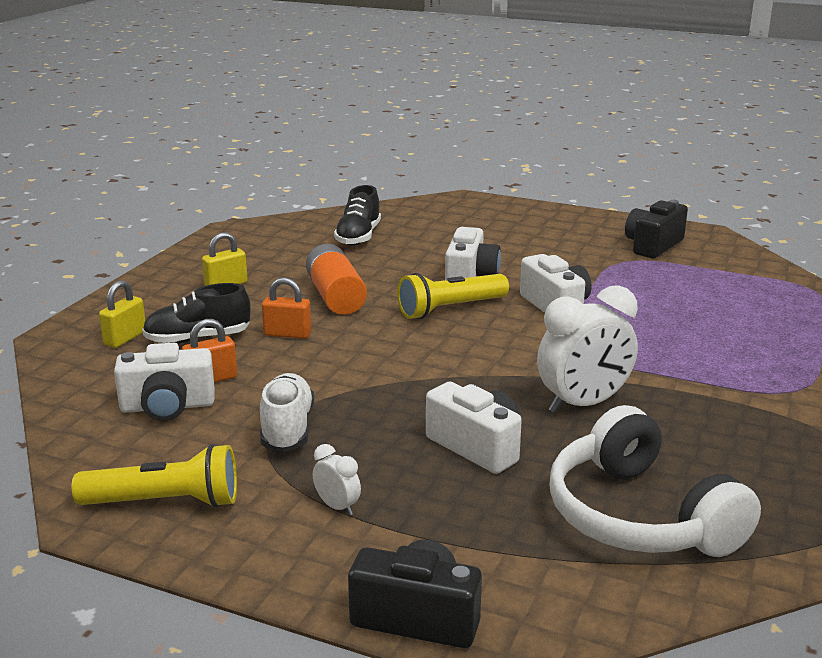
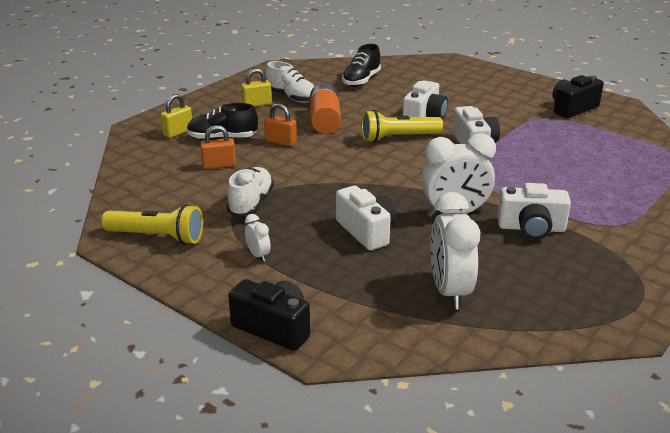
camera: 15 degrees right, 5 degrees up
(167, 406) = (184, 179): white camera -> white camera (531, 228)
(272, 270) = (292, 98): none -> white shoe
(639, 516) = (450, 291): white headphones -> white clock

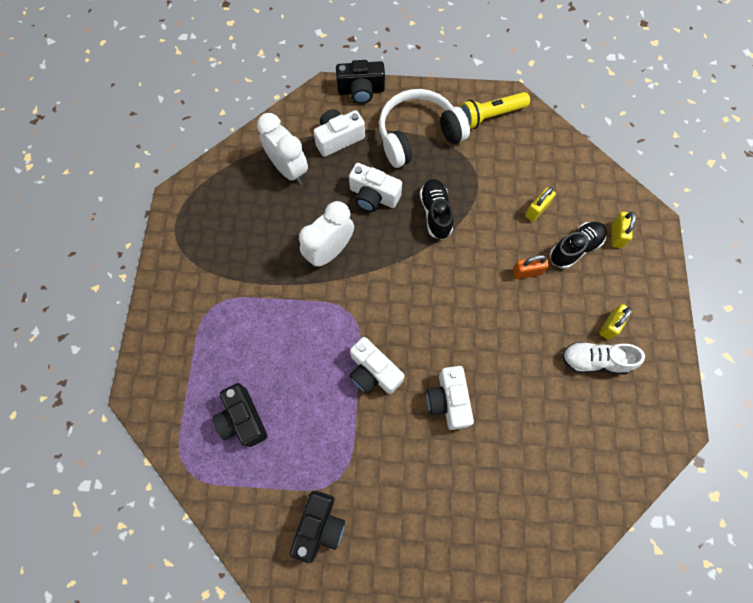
camera: 145 degrees right, 40 degrees up
(219, 165) = (536, 210): orange padlock -> yellow padlock
(251, 203) = (470, 180): white shoe -> none
(258, 255) = (418, 135): white clock -> white headphones
(324, 120) = (526, 334): orange battery -> none
(361, 80) = (569, 452): black shoe -> black shoe (435, 213)
(398, 138) = (442, 342): yellow flashlight -> none
(531, 228) = (269, 265): white camera -> white camera (338, 139)
(613, 160) = (243, 419): none -> black camera

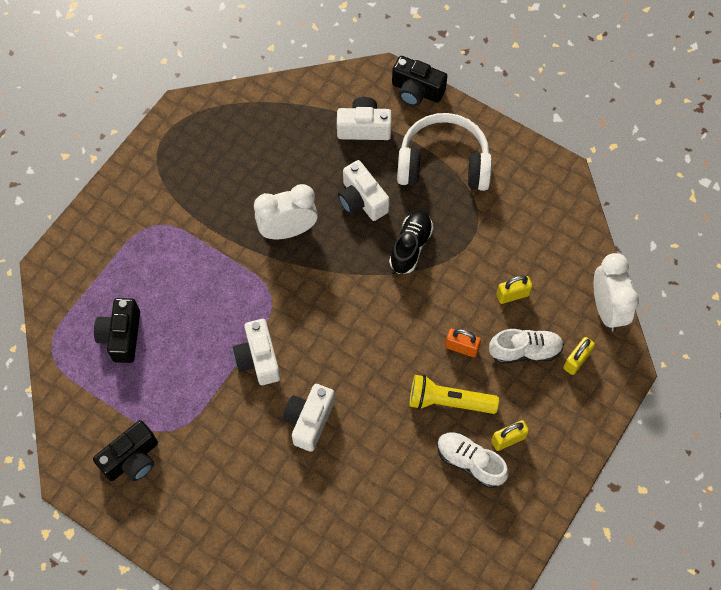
camera: 30 degrees right, 5 degrees down
(288, 169) = (298, 134): white clock -> white clock (606, 309)
(490, 116) = (529, 180): yellow flashlight -> yellow flashlight (448, 401)
(575, 248) = (525, 351): black shoe -> white shoe

